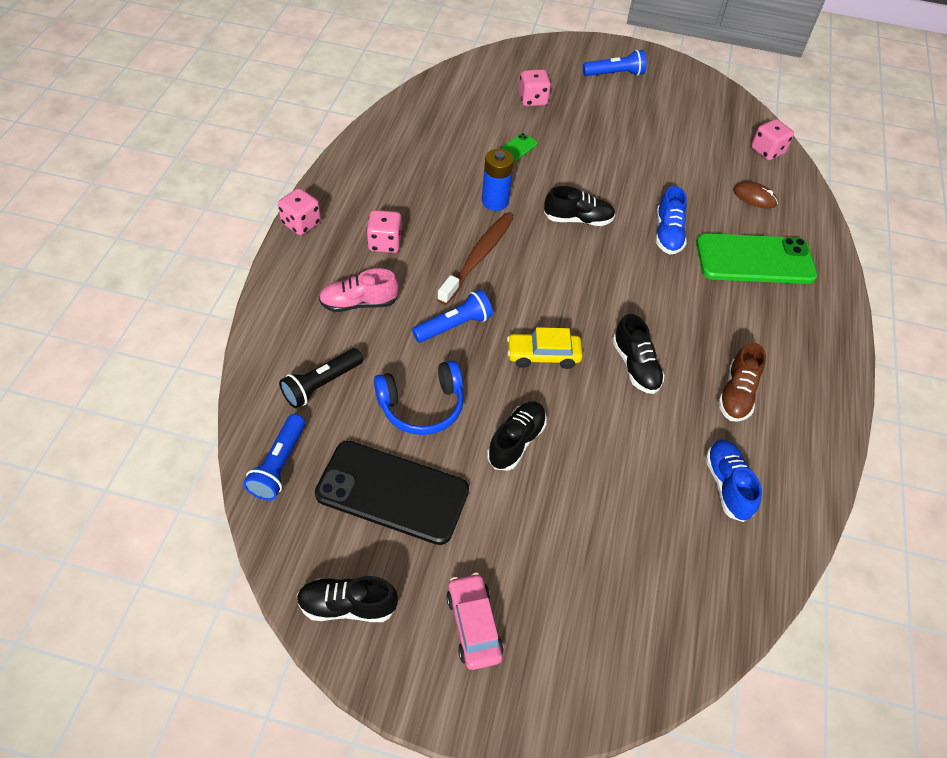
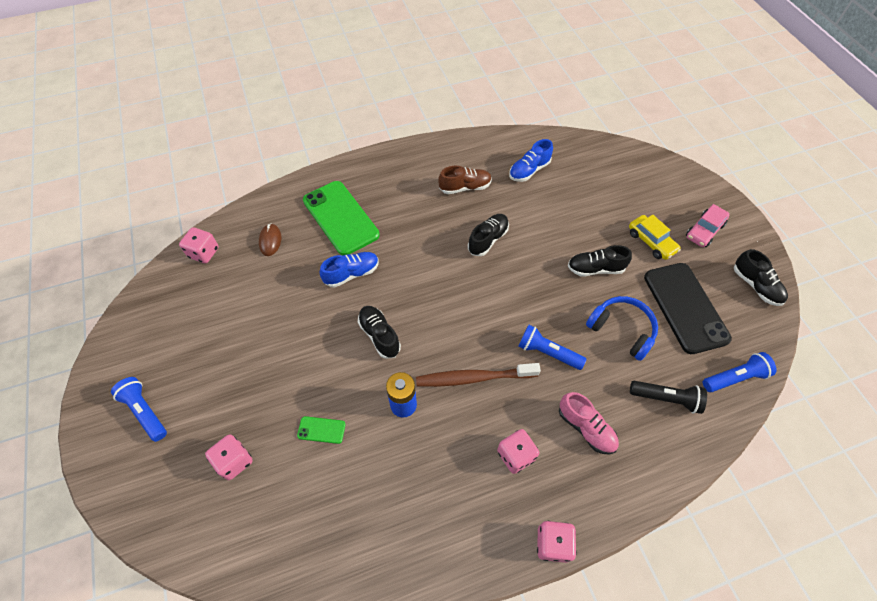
camera: 120 degrees left, 5 degrees up
(543, 355) = (524, 289): yellow car -> yellow car (651, 242)

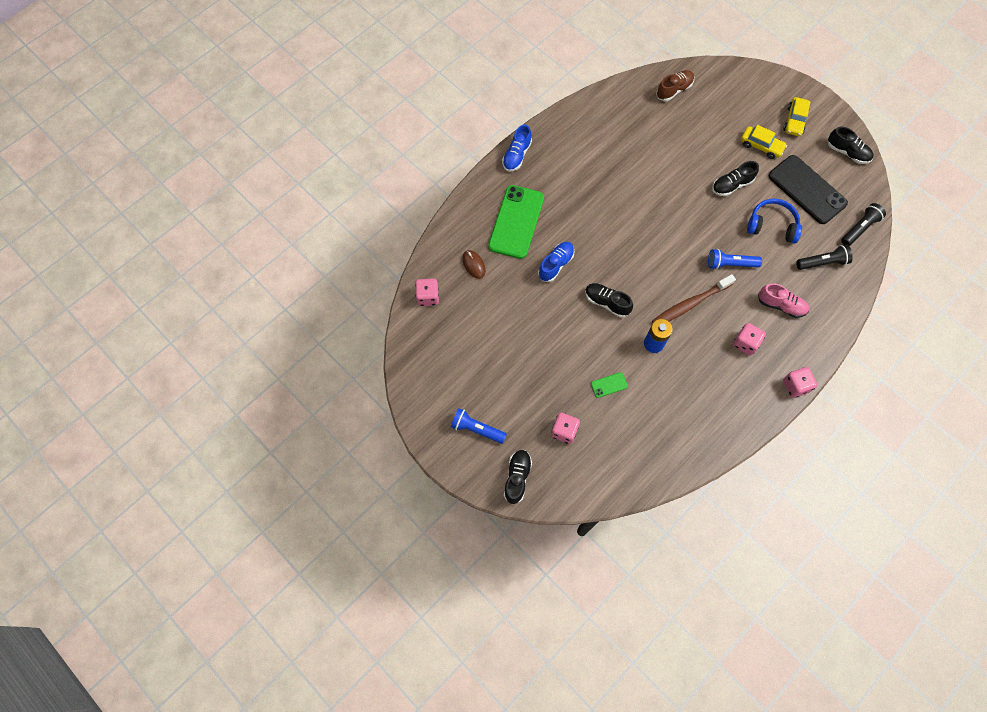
camera: 25 degrees left, 10 degrees up
(341, 217) = (516, 222): green phone -> green phone turned 75 degrees clockwise
(465, 187) = (598, 155): brown shoe -> brown shoe (674, 90)
(488, 239) = (641, 194): black shoe -> black shoe (517, 478)
(529, 170) = (640, 119): blue shoe -> blue shoe (516, 155)
(704, 231) = (794, 121): pink car -> yellow car
(735, 377) = (859, 228): blue flashlight -> black flashlight

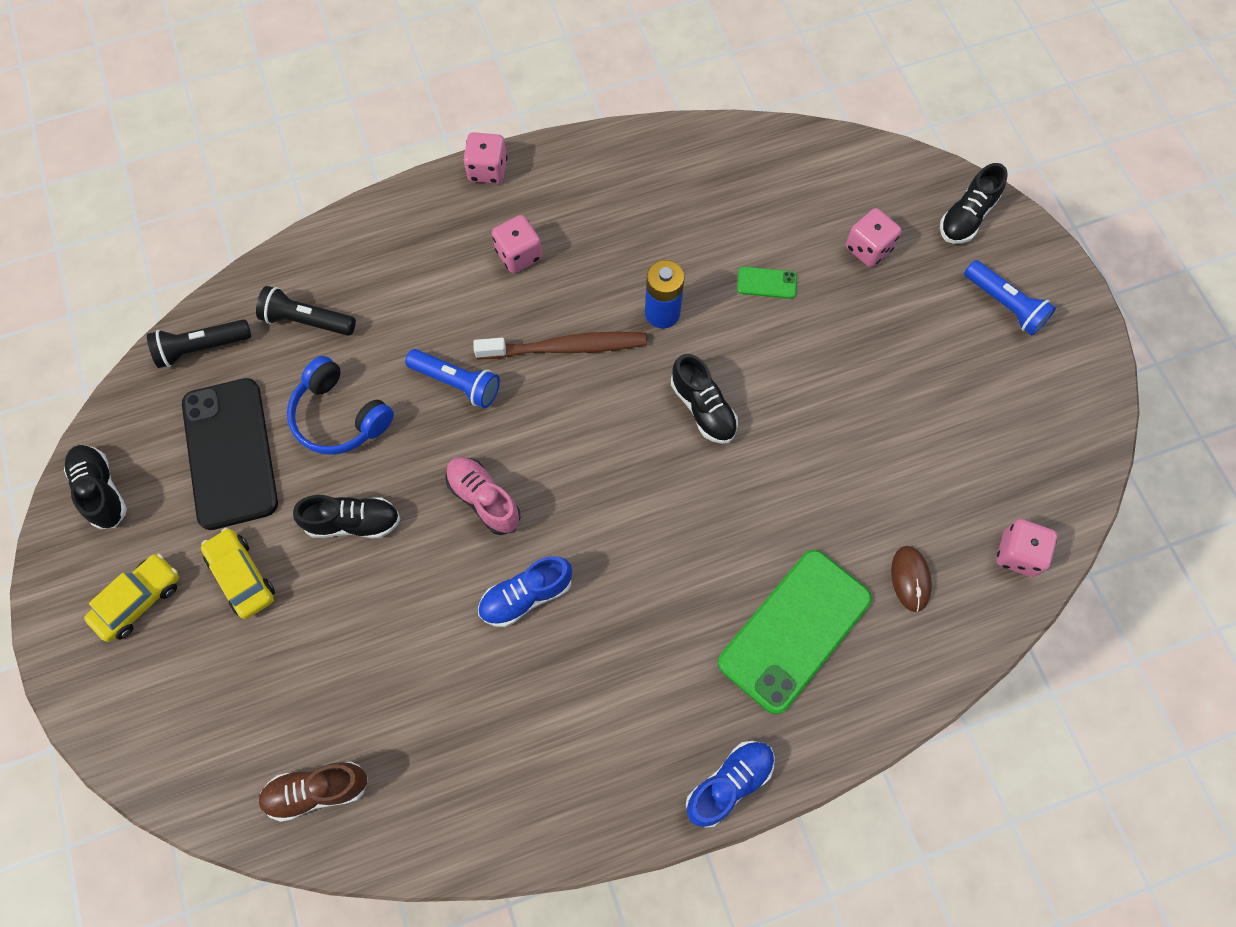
camera: 155 degrees left, 0 degrees up
(556, 265) = (758, 513): blue shoe -> blue shoe (526, 596)
(781, 305) = (424, 285): pink shoe -> pink shoe (484, 499)

